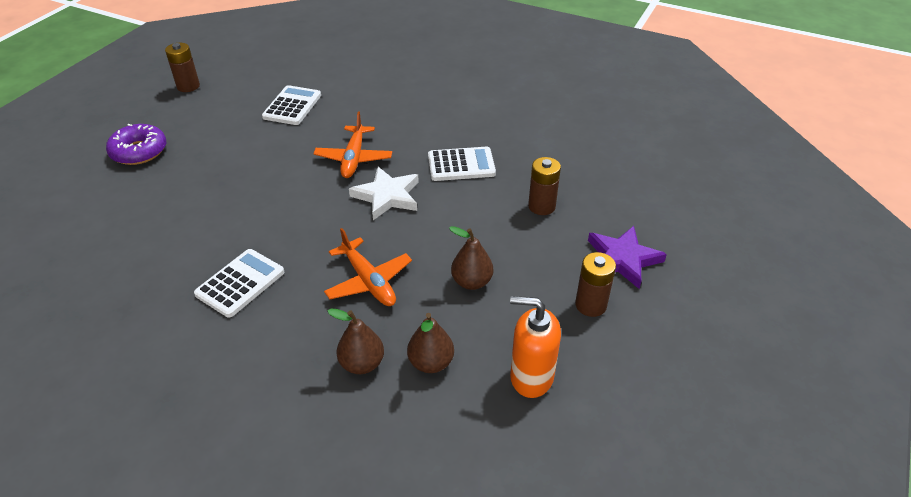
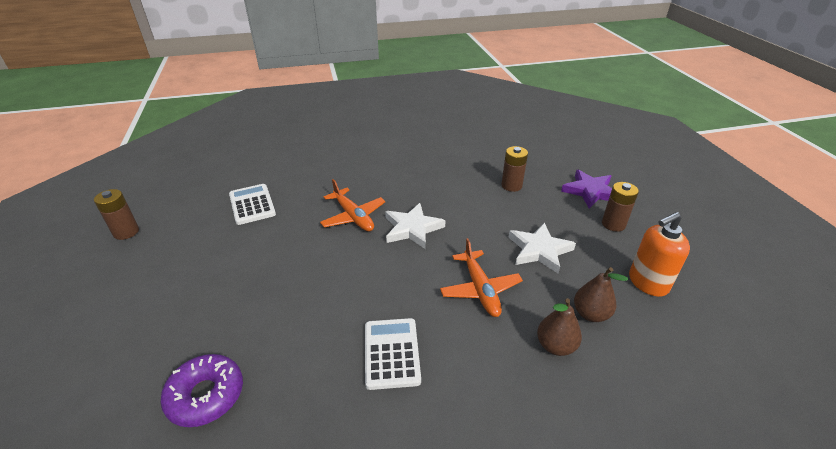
camera: 40 degrees left, 5 degrees down
(139, 151) = (143, 308): purple donut -> purple donut (206, 395)
(369, 281) = (480, 289): orange plane -> orange plane turned 60 degrees clockwise
(461, 165) = (432, 185): white calculator -> none
(471, 282) = (539, 250): brown pear -> white star

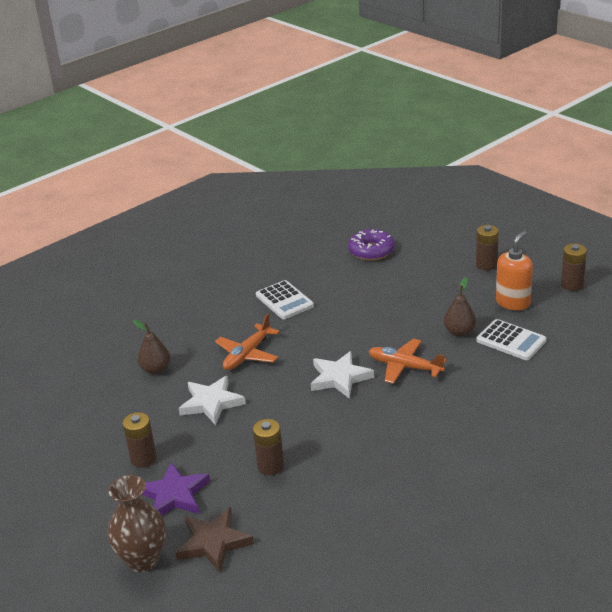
camera: 155 degrees right, 5 degrees down
(140, 294) = (486, 265): none -> brown battery
(480, 289) = (247, 354): orange plane -> orange plane turned 105 degrees counterclockwise
(555, 346) = (177, 342): brown pear -> brown pear (459, 332)
(569, 159) = (213, 542): none -> brown star
(618, 165) = (143, 560): none -> brown vase
(647, 283) = (109, 410): orange soap dispenser -> orange soap dispenser (513, 302)

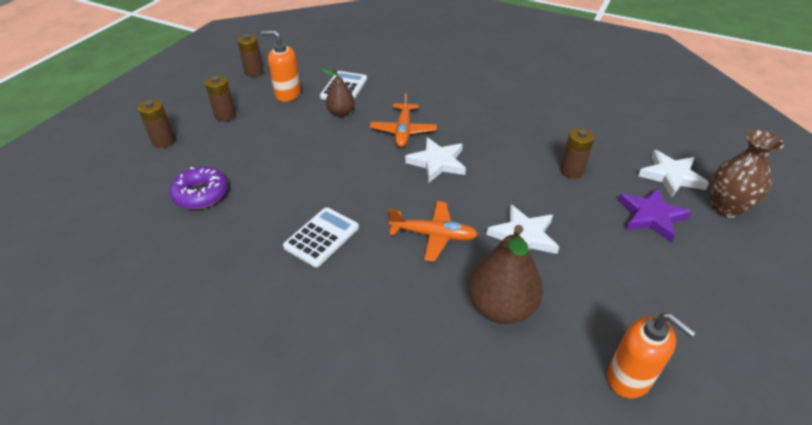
camera: 115 degrees left, 10 degrees up
(58, 409) = (629, 378): none -> orange soap dispenser
(143, 459) = (632, 256): brown battery -> brown battery (163, 141)
(156, 369) = (501, 307): brown pear -> brown pear, size x1.72
(213, 542) = (671, 176): brown star -> white star

